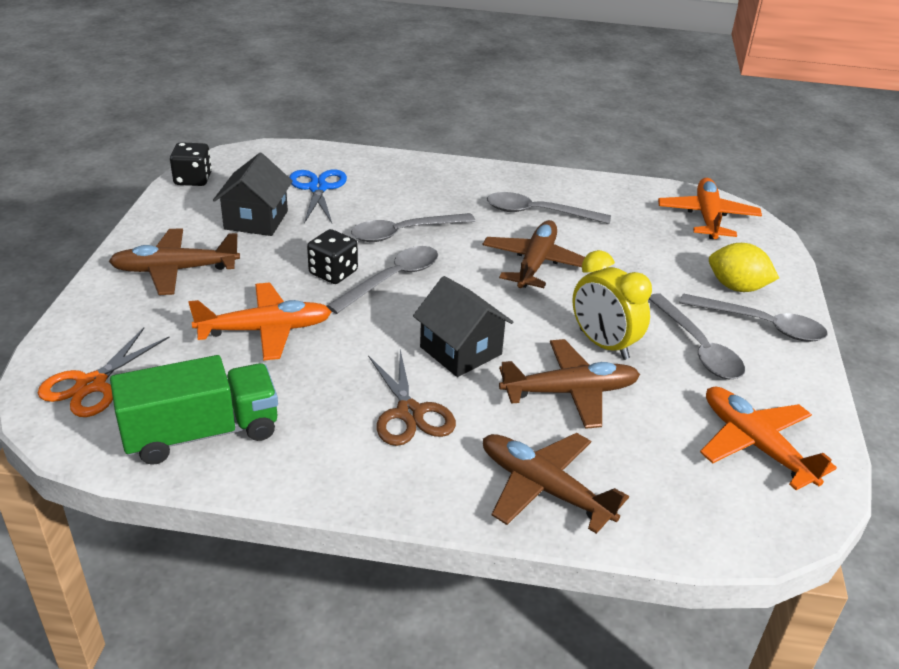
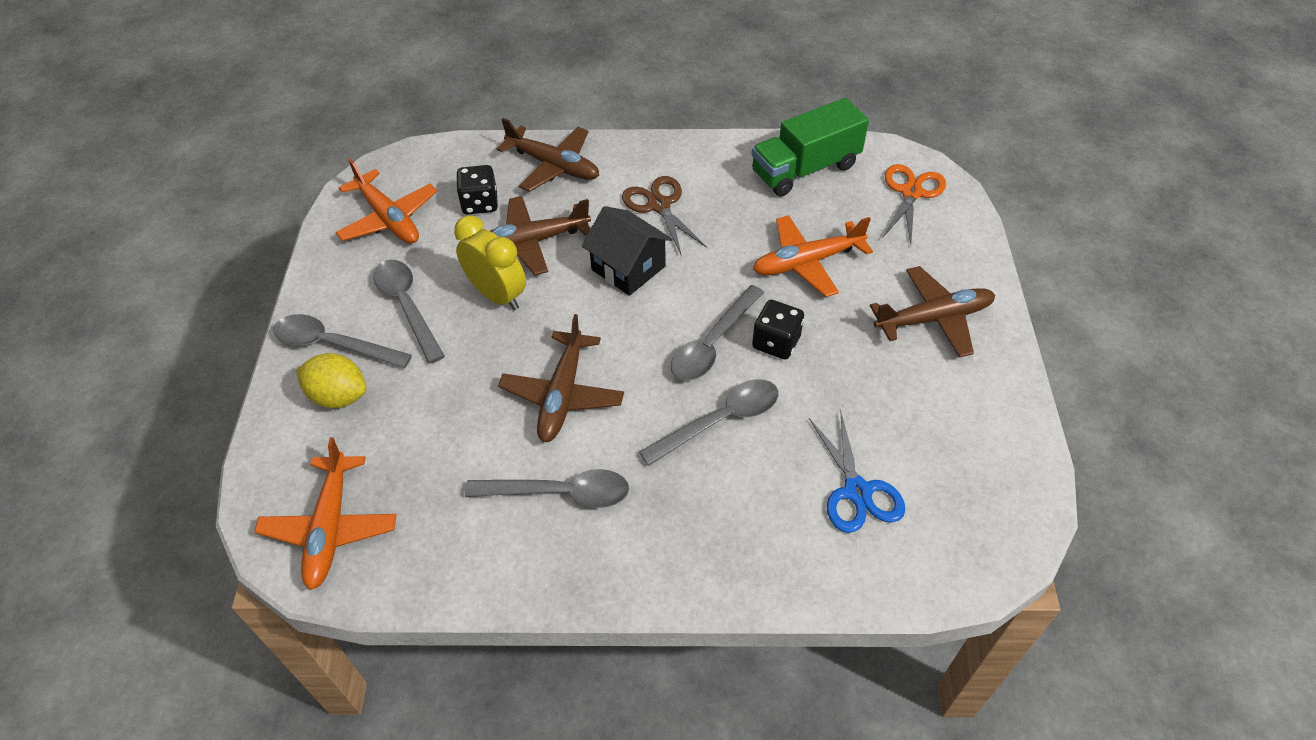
camera: 175 degrees right, 15 degrees up
(193, 179) = (1024, 478): black dice -> black dice (480, 203)
(256, 220) = (899, 411): black house -> none

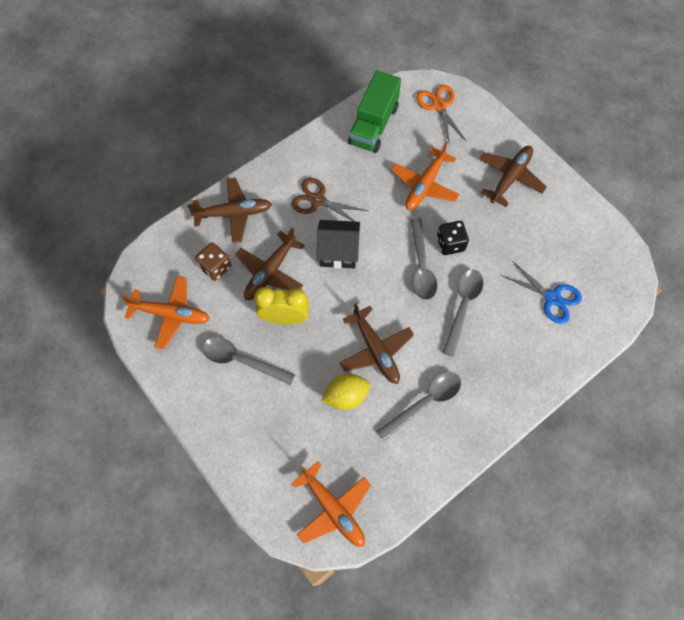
camera: 40 degrees left, 15 degrees up
(333, 344) = (224, 413): grey spoon -> none
(339, 396) = (260, 439): yellow lemon -> yellow lemon (346, 396)
(480, 203) = (215, 267): black dice -> brown dice

